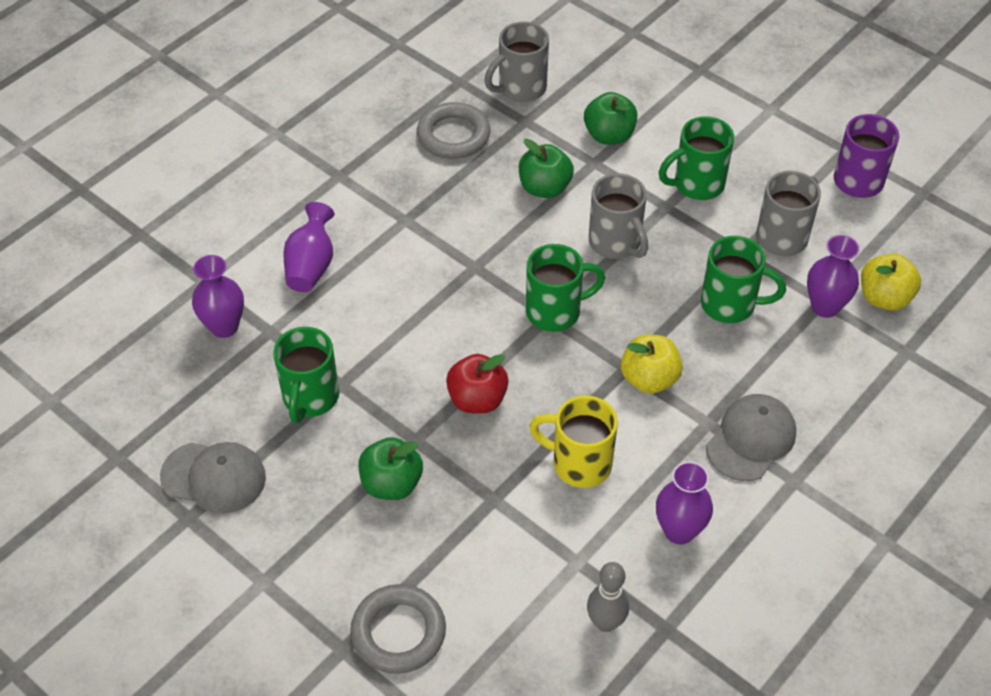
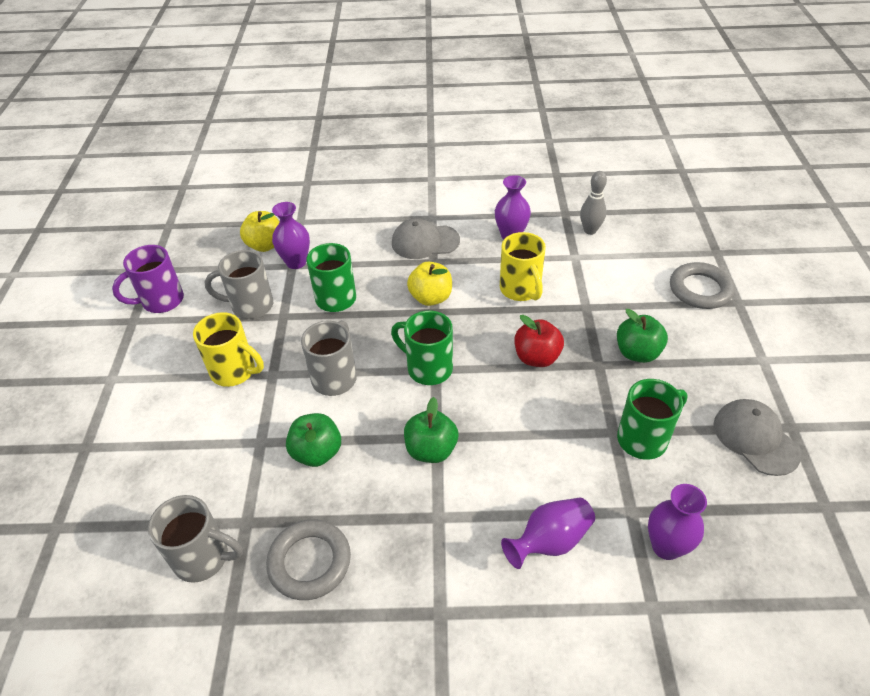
camera: 130 degrees left, 5 degrees down
(609, 135) = (219, 453): green apple -> green apple (431, 450)
(697, 184) = (235, 371): green mug -> yellow mug

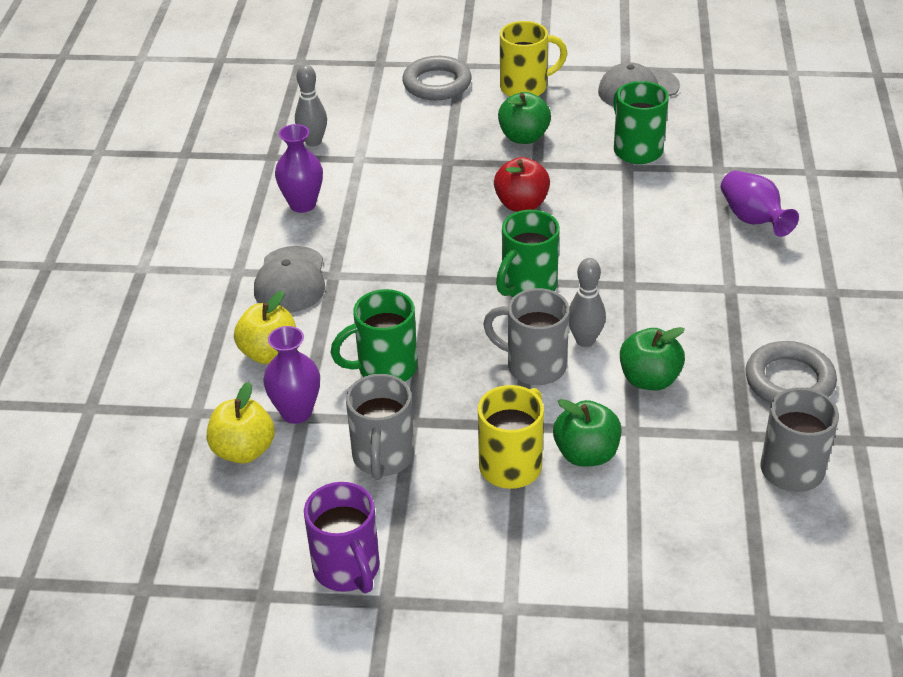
camera: 85 degrees left, 5 degrees down
(364, 408) = (585, 340): none -> grey bowling pin
(431, 298) = (405, 279): yellow apple -> yellow apple (269, 353)
(431, 450) = (647, 289): green apple -> green apple (586, 454)
(521, 290) = (408, 205): yellow mug -> yellow mug (525, 87)
(666, 546) = (753, 155): purple vase -> none

